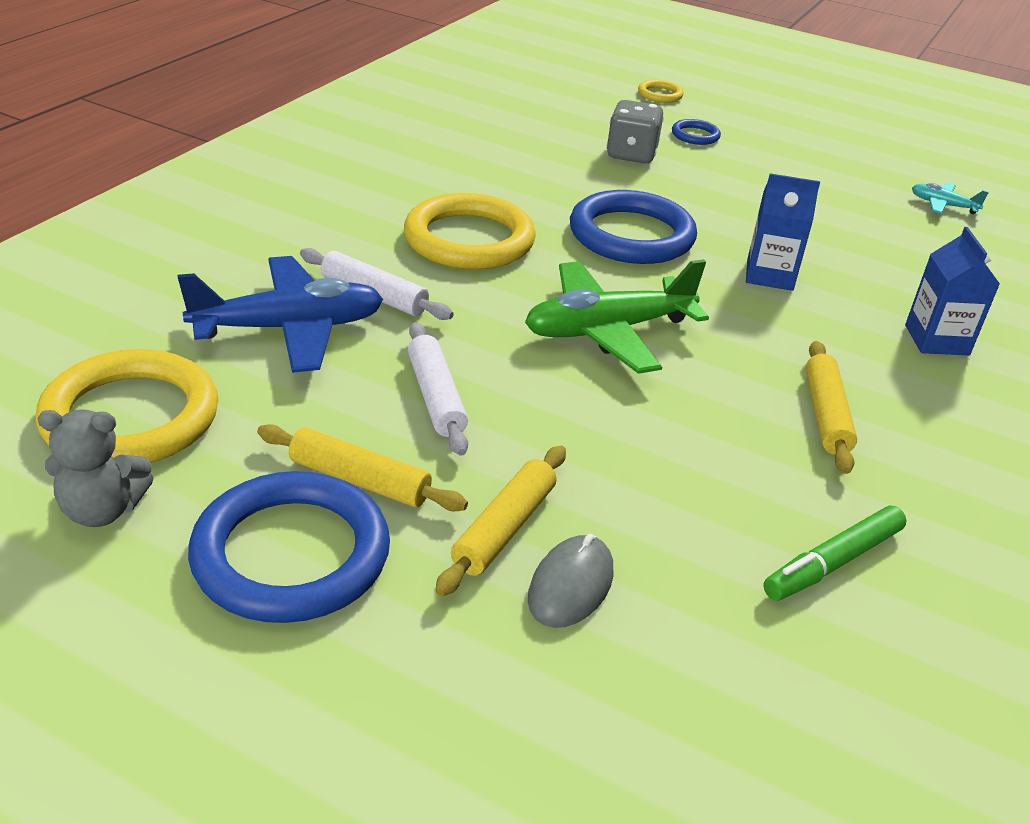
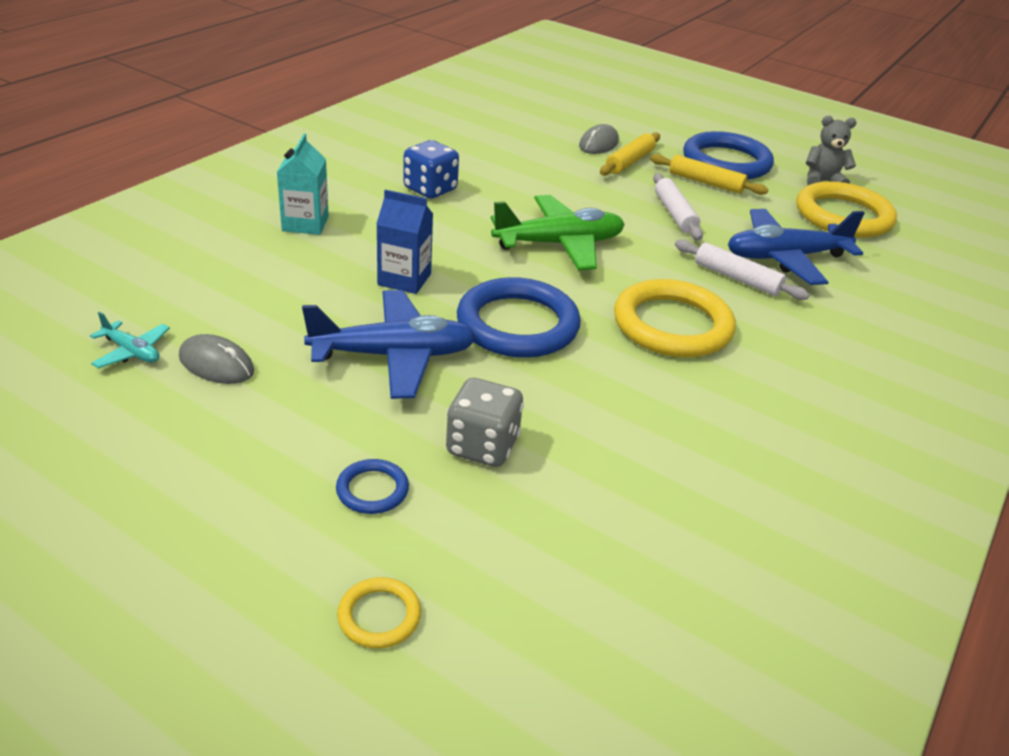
camera: 175 degrees left, 0 degrees up
(732, 207) = (393, 355): none -> blue plane
(825, 415) = (430, 189): yellow rolling pin -> blue dice
(833, 562) = (471, 140): green marker -> none
(869, 198) = (216, 364): none -> grey mouse
(936, 340) = (305, 224): blue carton -> turquoise carton

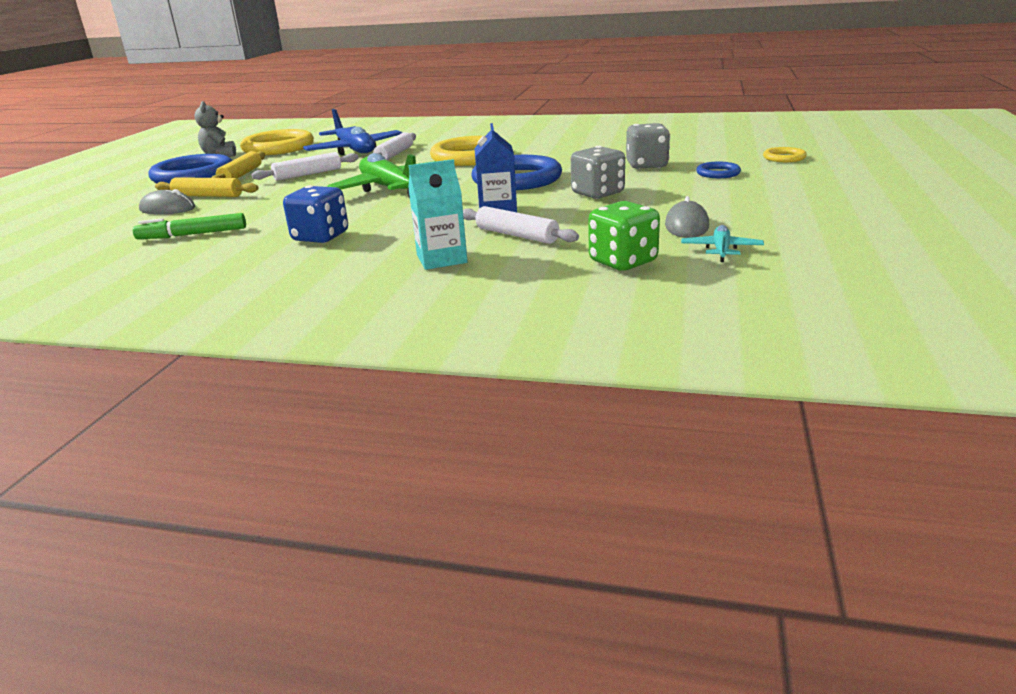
camera: 105 degrees left, 10 degrees down
(183, 294) = (623, 262): none -> green dice
(318, 268) = (516, 235): none -> white rolling pin
(393, 355) = (597, 193): blue plane -> grey dice
(502, 147) = (192, 235): none -> green marker

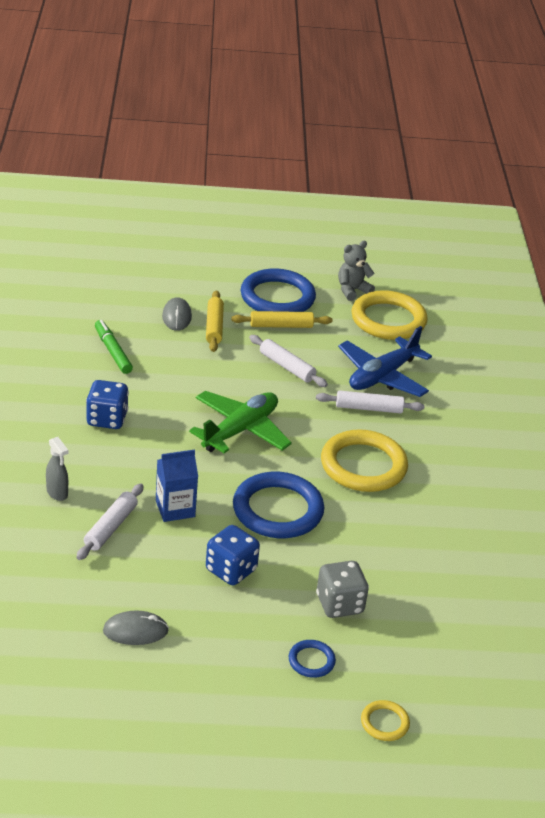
camera: 70 degrees right, 10 degrees up
(441, 259) = (57, 493): turquoise carton -> grey spray bottle
(597, 193) = (231, 570): grey dice -> blue dice
(623, 262) = (48, 592): green dice -> none
(721, 250) = (73, 650): turquoise plane -> none

